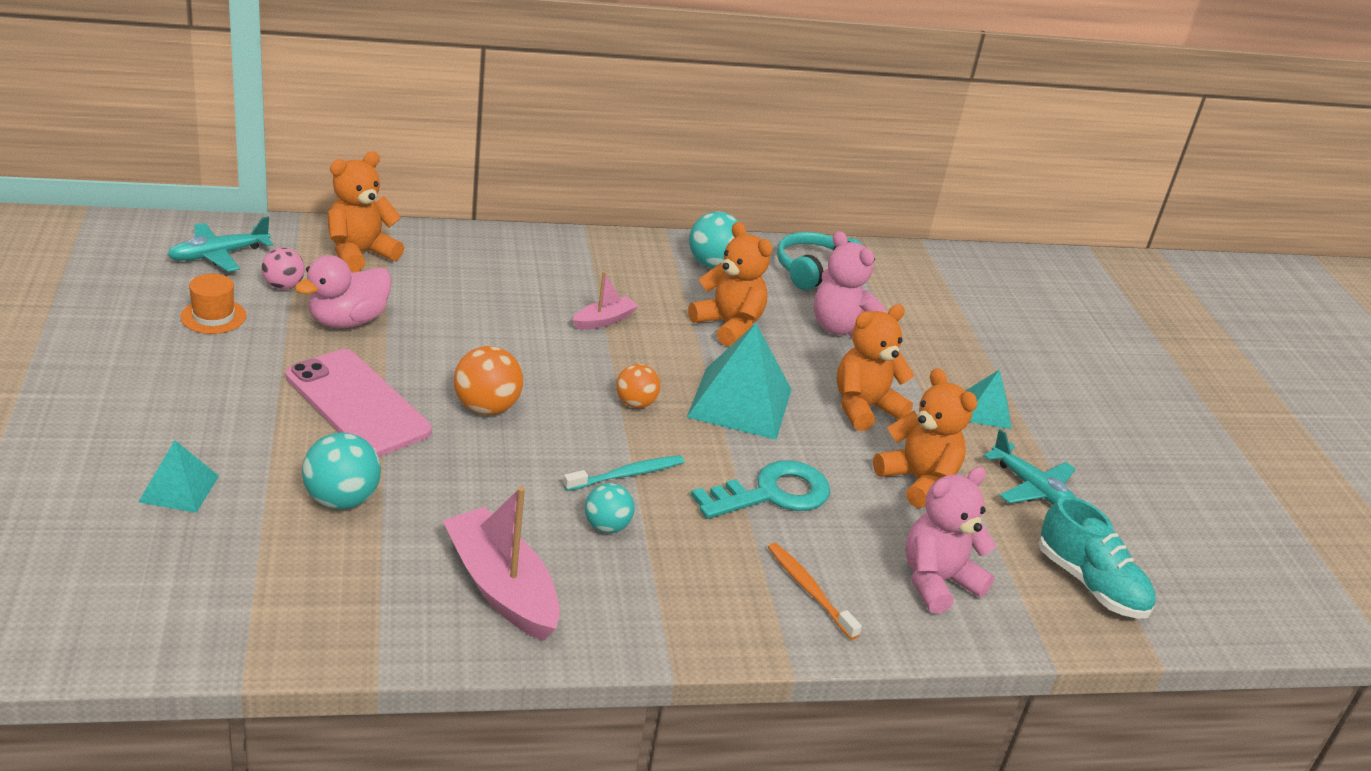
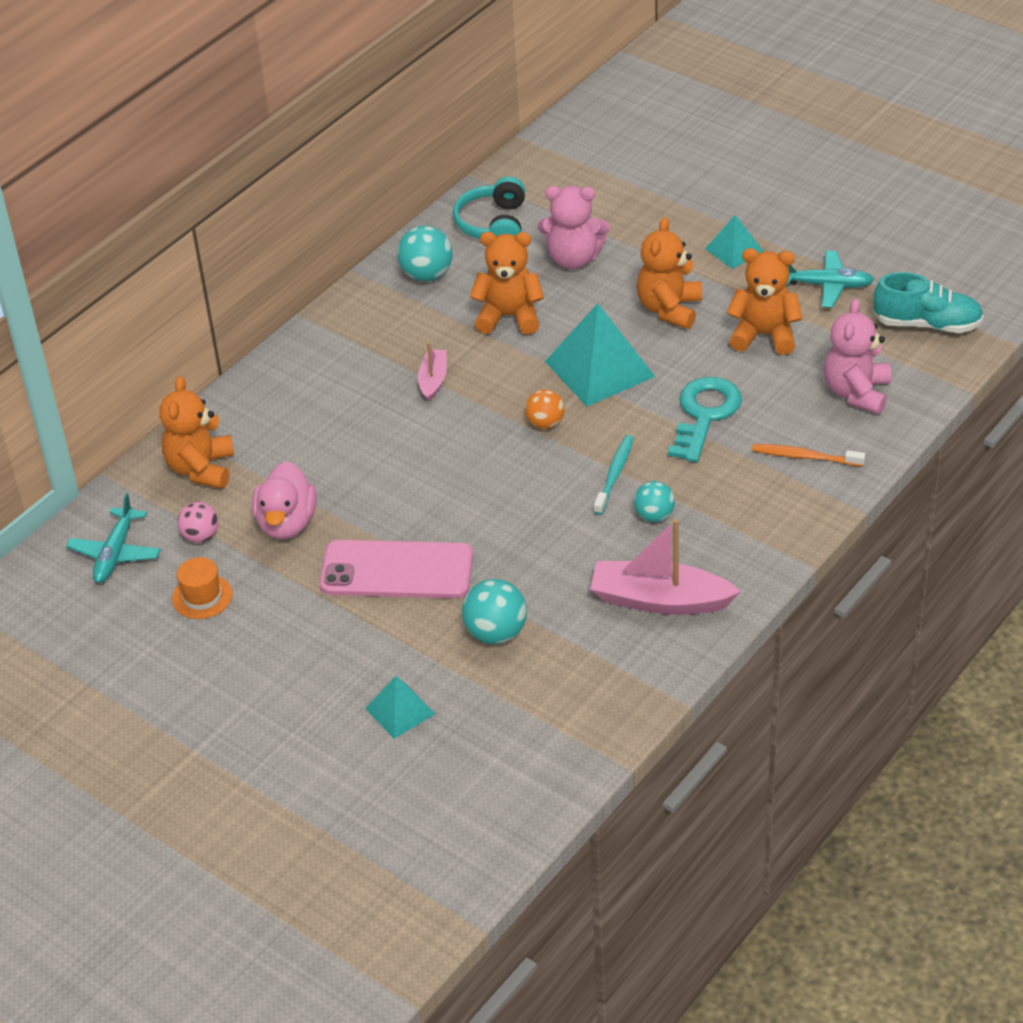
camera: 35 degrees left, 10 degrees up
(486, 408) = (471, 504): orange ball -> none

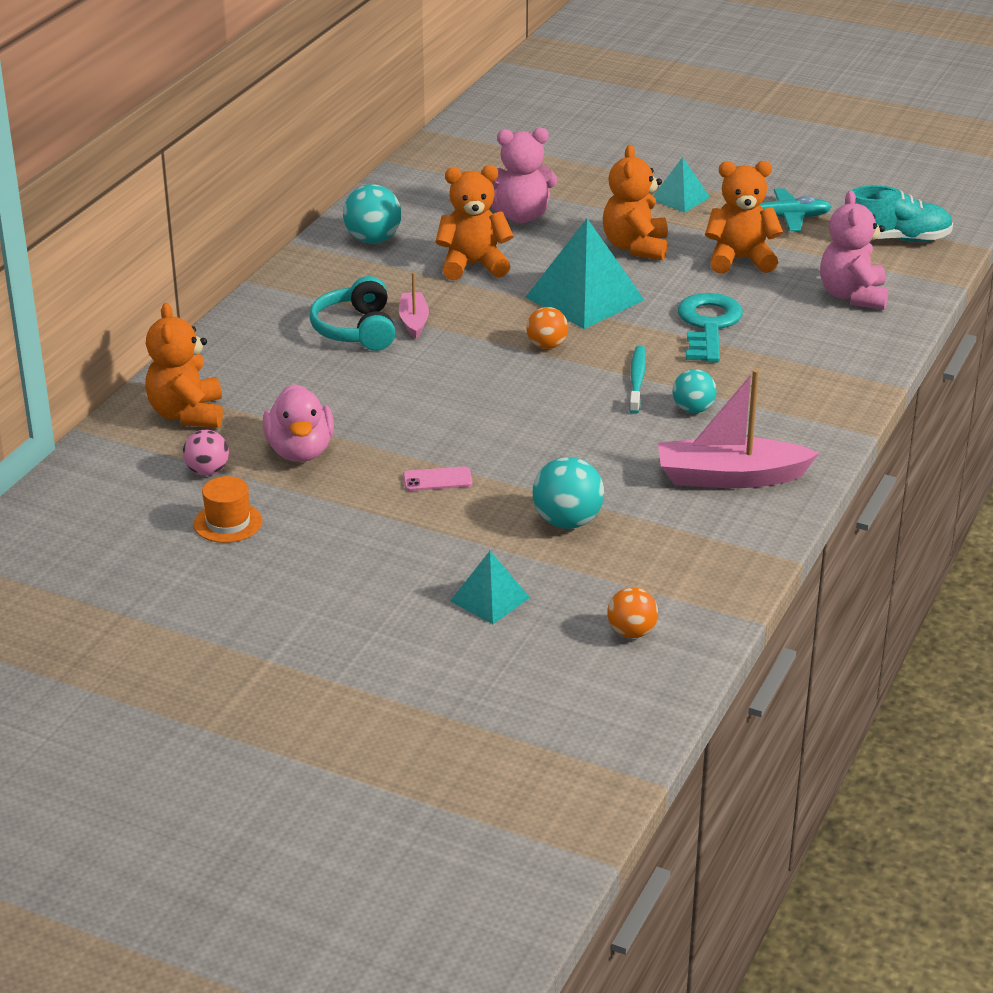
camera: 15 degrees left, 10 degrees down
(115, 553) = (115, 495): turquoise plane -> none
(396, 570) = (437, 479): pink phone -> pink phone, size x0.41
(493, 224) = (426, 196): turquoise headphones -> turquoise headphones (356, 330)
(511, 764) = (631, 632): none -> orange ball
(805, 457) = (825, 349): orange toothbrush -> none

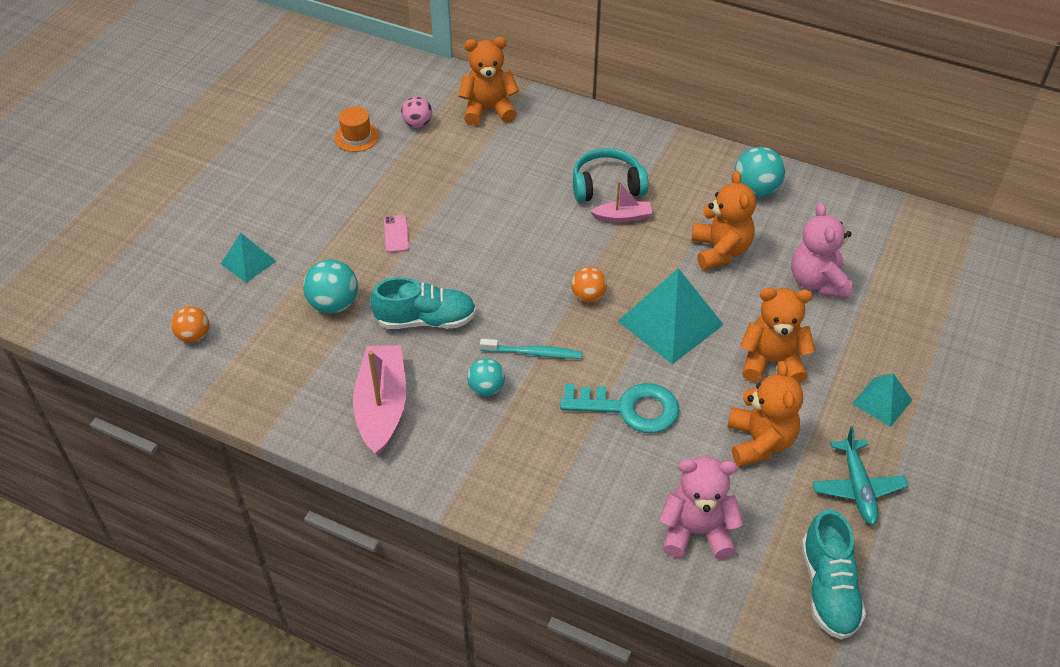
camera: 90 degrees right, 15 degrees up
(300, 451) = (438, 165): pink duck -> none
(591, 452) = (425, 320): none -> turquoise shoe

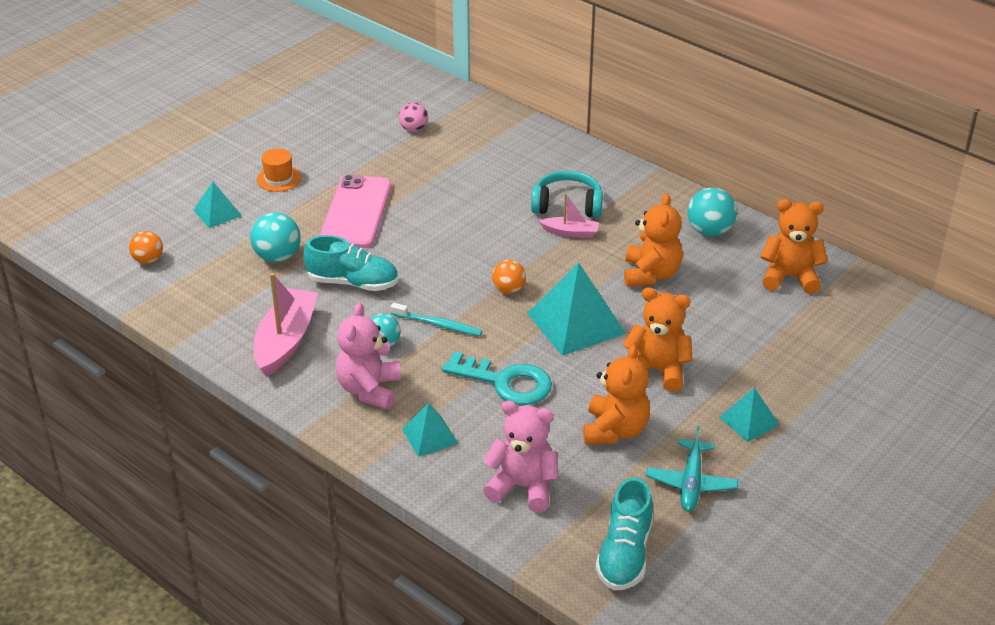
camera: 15 degrees right, 10 degrees down
(356, 137) = (354, 131): orange hat -> orange hat (279, 179)
(396, 234) = (356, 212): pink phone -> pink phone, size x2.44
(488, 110) = (484, 128): orange teddy bear -> orange teddy bear (790, 277)
(577, 491) = (429, 436): none -> turquoise pyramid
(817, 282) = (733, 315): pink teddy bear -> pink teddy bear (369, 390)

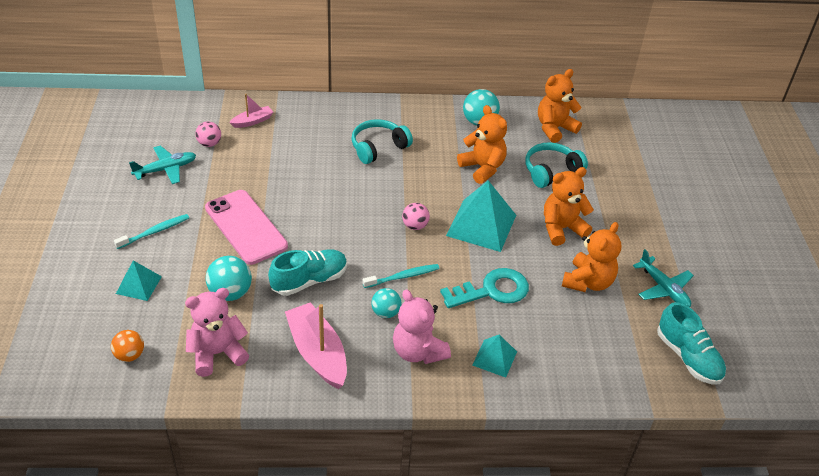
camera: 45 degrees left, 5 degrees up
(279, 179) = (154, 232): orange hat -> turquoise toothbrush
(350, 133) = (166, 169): none -> turquoise plane
(508, 289) = (415, 226): orange ball -> pink ball
(523, 487) = (587, 354): pink teddy bear -> pink teddy bear (217, 353)
(570, 232) = (403, 165): pink boat -> pink boat (252, 121)
(615, 430) = (588, 282): orange teddy bear -> orange teddy bear turned 60 degrees clockwise
(724, 314) = (551, 171): none -> turquoise headphones
(749, 421) = (642, 230): turquoise pyramid -> none

